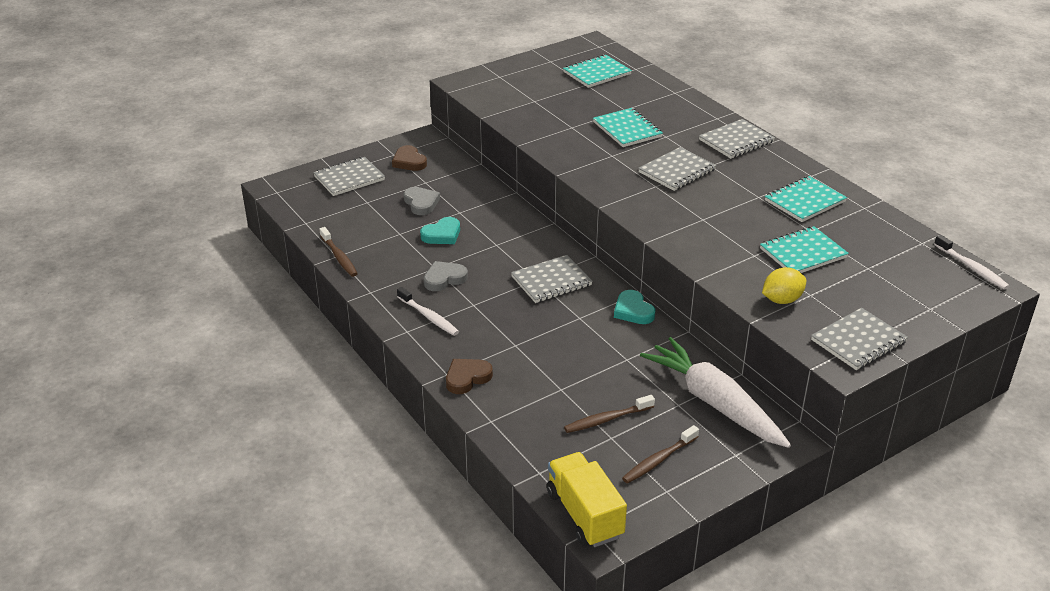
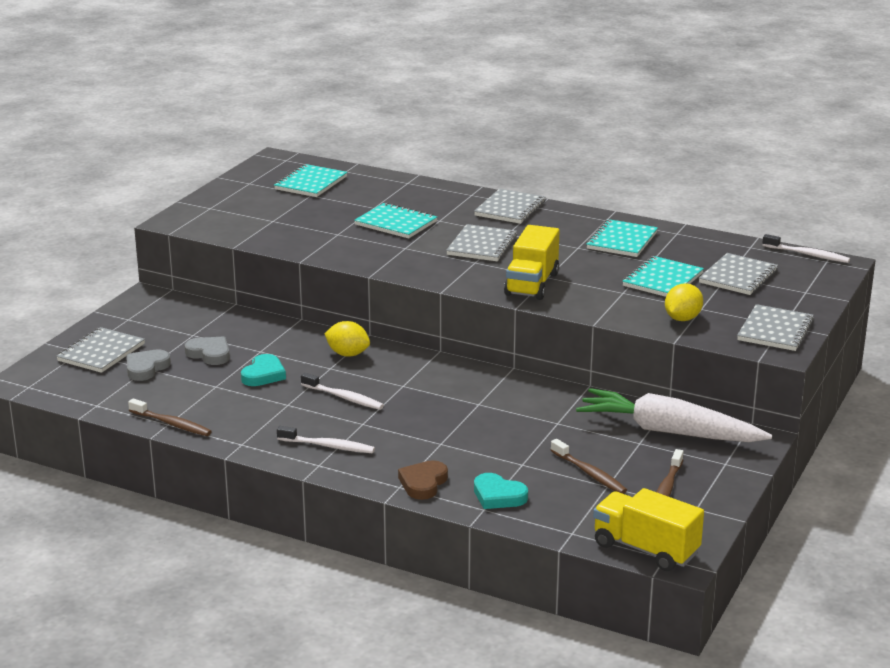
camera: 30 degrees left, 10 degrees down
(409, 161) = (153, 321): brown heart -> none
(444, 279) = (308, 411): grey heart -> grey heart (146, 368)
(481, 276) = (344, 397): none -> white toothbrush
(520, 236) = (348, 354): none -> yellow lemon
(551, 281) = (419, 382): grey notebook -> grey notebook (738, 276)
(607, 419) = (589, 473): brown toothbrush -> brown toothbrush turned 75 degrees counterclockwise
(633, 311) = (523, 384): turquoise heart -> turquoise heart (498, 496)
(682, 222) = (532, 284): none -> yellow truck

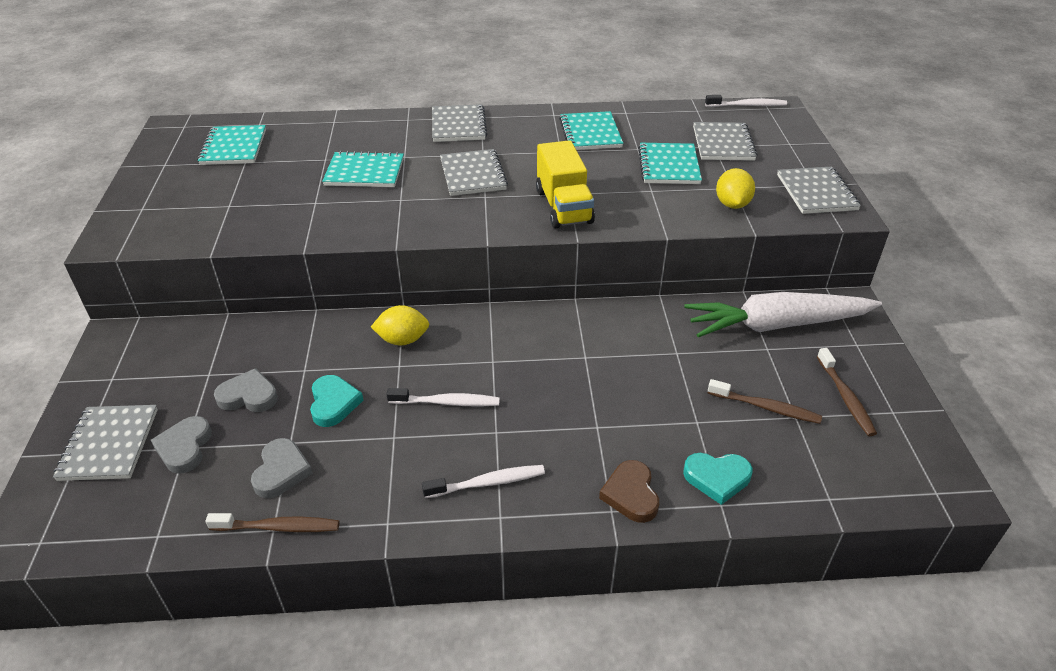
camera: 30 degrees left, 15 degrees up
(197, 398) = (281, 471): none -> grey heart
(645, 549) = (911, 489): yellow truck -> none

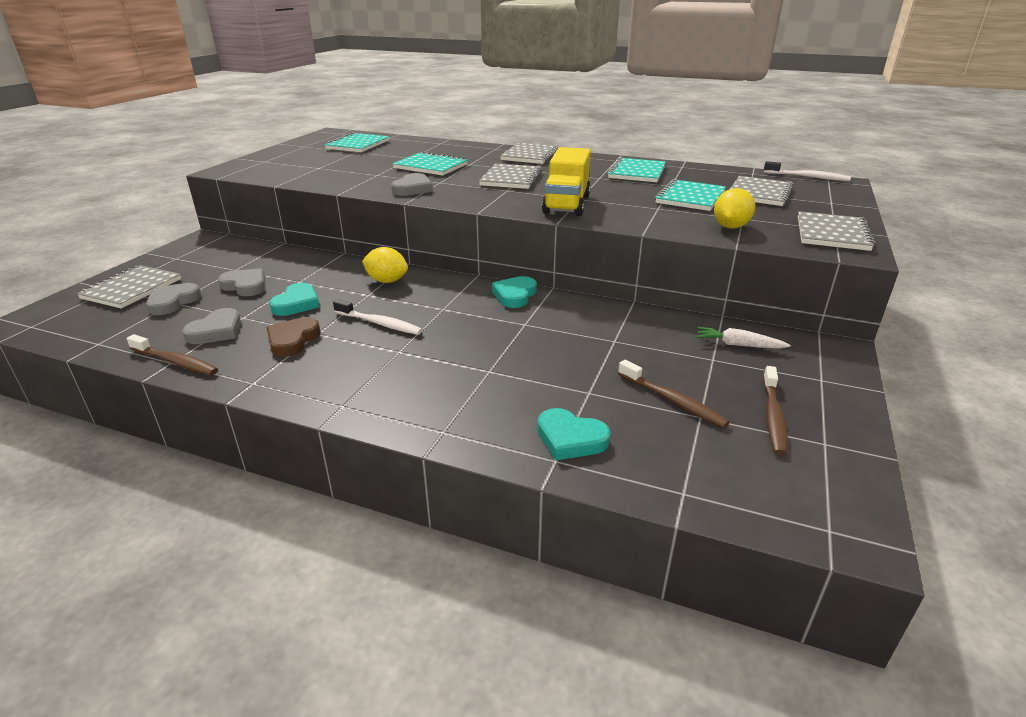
camera: 25 degrees right, 10 degrees down
(382, 220) = (413, 189): none -> grey heart
(487, 483) = (356, 381): white toothbrush -> none
(548, 321) = (515, 295): none -> turquoise heart
(631, 494) = (472, 425): brown heart -> brown heart (292, 340)
(776, 325) = (738, 345): white carrot -> white carrot, size x0.42

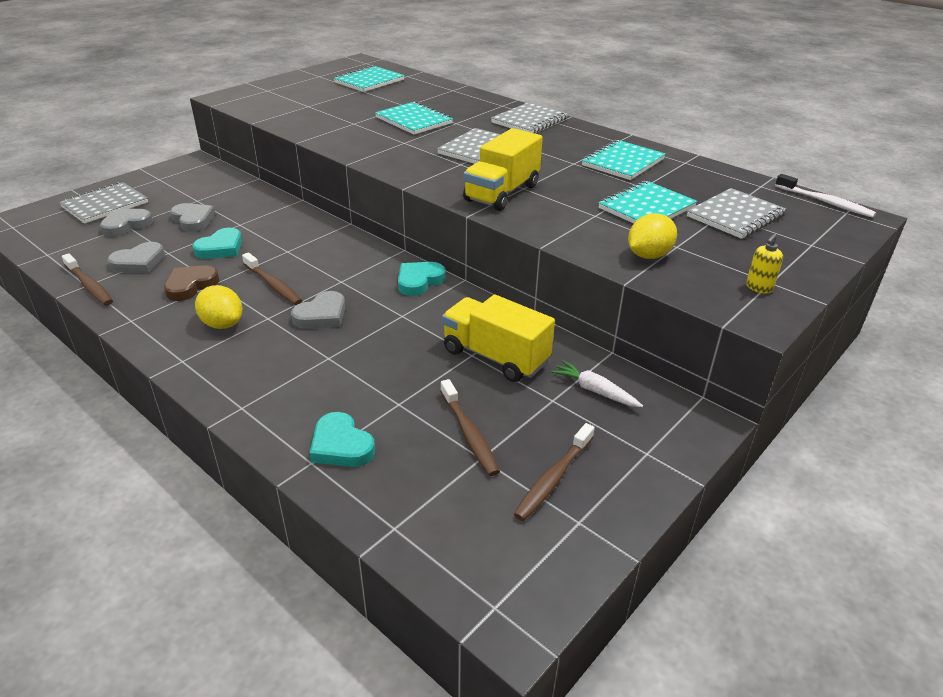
camera: 20 degrees right, 5 degrees up
(379, 323) = (273, 285): white toothbrush -> brown toothbrush
(387, 281) = (314, 240): yellow lemon -> yellow lemon (222, 324)
(413, 189) = (370, 147): grey heart -> grey heart (322, 315)
(635, 338) = (495, 357): none -> yellow truck
(832, 234) = (758, 288): grey notebook -> yellow soap dispenser

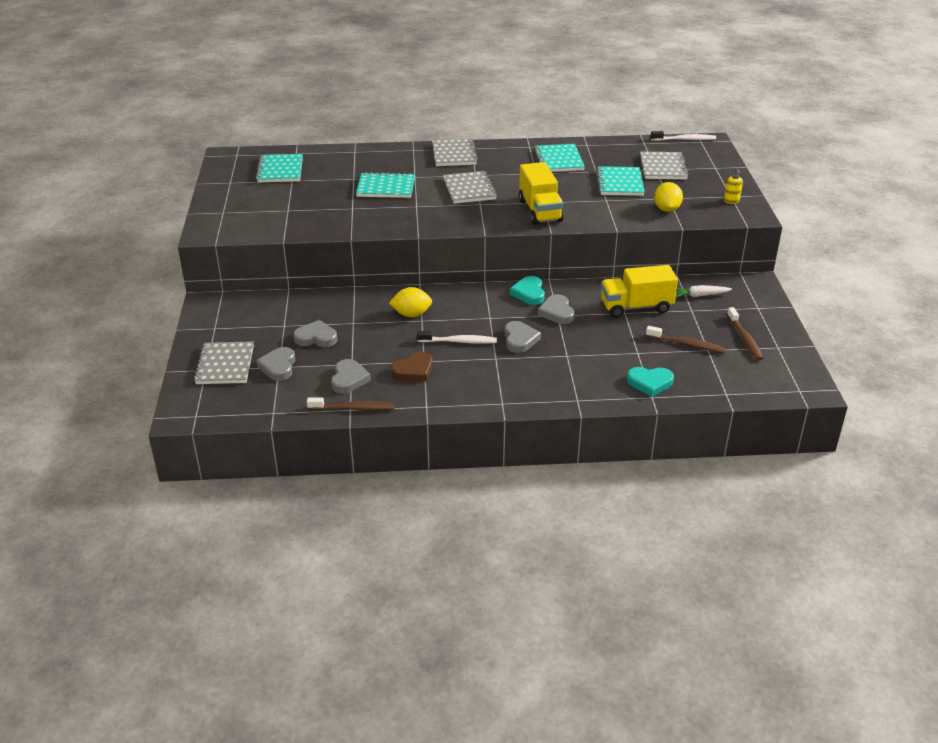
camera: 45 degrees left, 0 degrees up
(190, 285) = (414, 370): brown heart -> brown heart turned 120 degrees counterclockwise
(221, 248) = (378, 342): turquoise heart -> none
(222, 324) = (480, 375): yellow lemon -> yellow lemon (411, 314)
(273, 285) = (459, 341): brown toothbrush -> white toothbrush
(406, 312) = (557, 312): none -> grey heart

